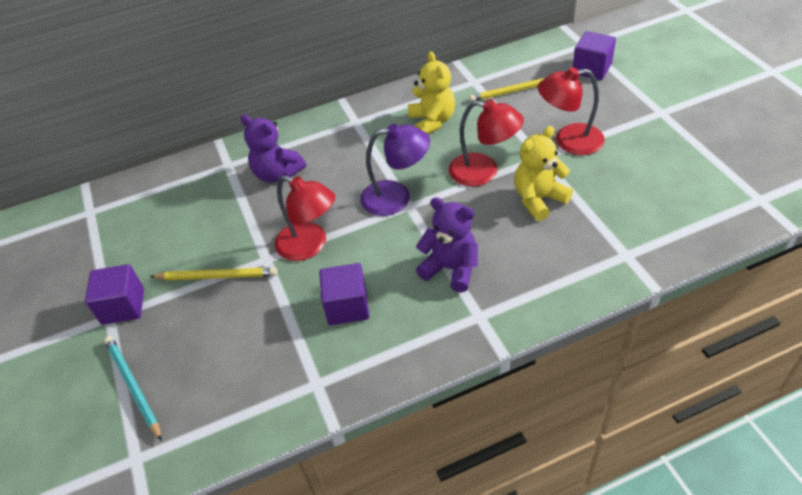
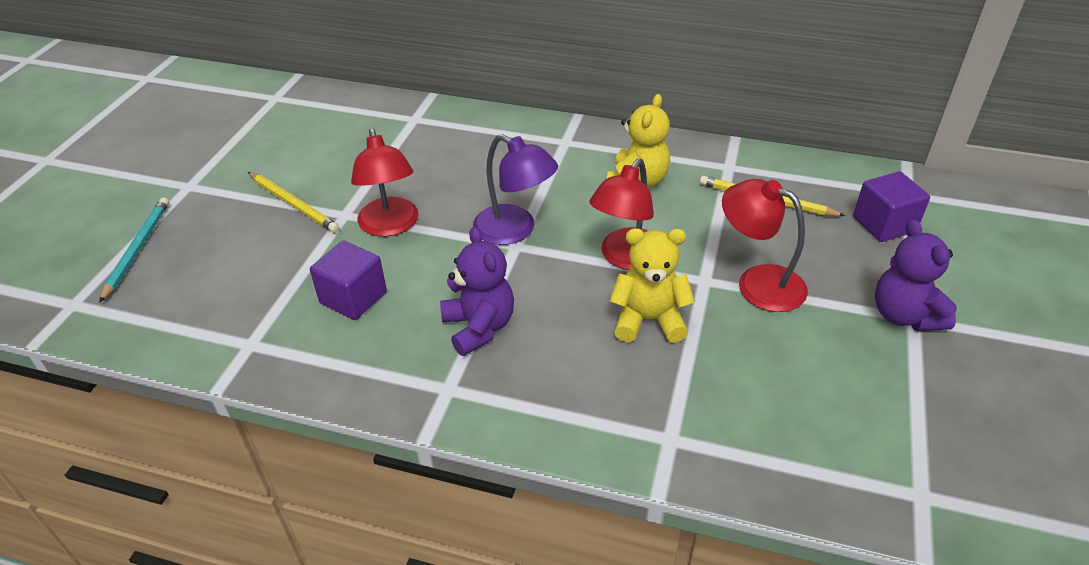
camera: 35 degrees right, 5 degrees down
(123, 306) = (206, 184): purple cube -> none
(277, 173) = (442, 148): purple teddy bear -> purple teddy bear (904, 315)
(483, 172) = (626, 258): red lamp -> red lamp turned 60 degrees clockwise

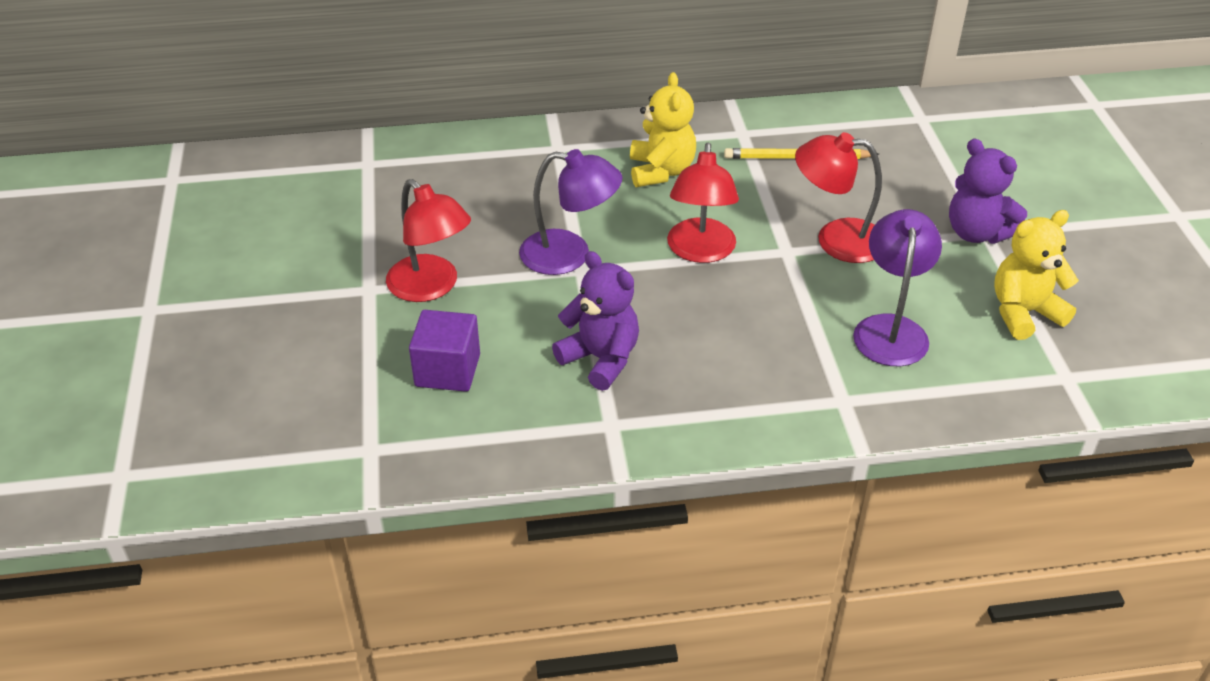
camera: 25 degrees left, 0 degrees up
(137, 249) = (148, 395): turquoise pencil -> none
(293, 204) = (299, 294): yellow pencil -> none
(648, 320) = (758, 303): yellow teddy bear -> yellow teddy bear (1023, 313)
(760, 383) = (890, 329): none -> purple lamp
(884, 224) = (916, 153): purple cube -> none

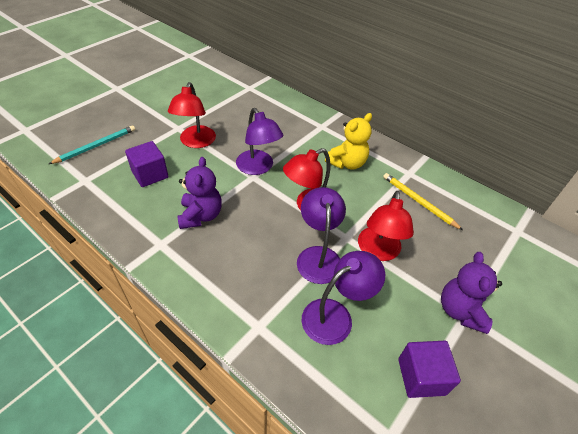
camera: 45 degrees right, 5 degrees up
(294, 401) = (96, 146): none -> turquoise pencil
(791, 291) = (318, 256): none -> purple lamp
(836, 239) = (378, 251): red lamp -> red lamp turned 135 degrees counterclockwise
(1023, 313) = (421, 376): yellow teddy bear -> purple cube

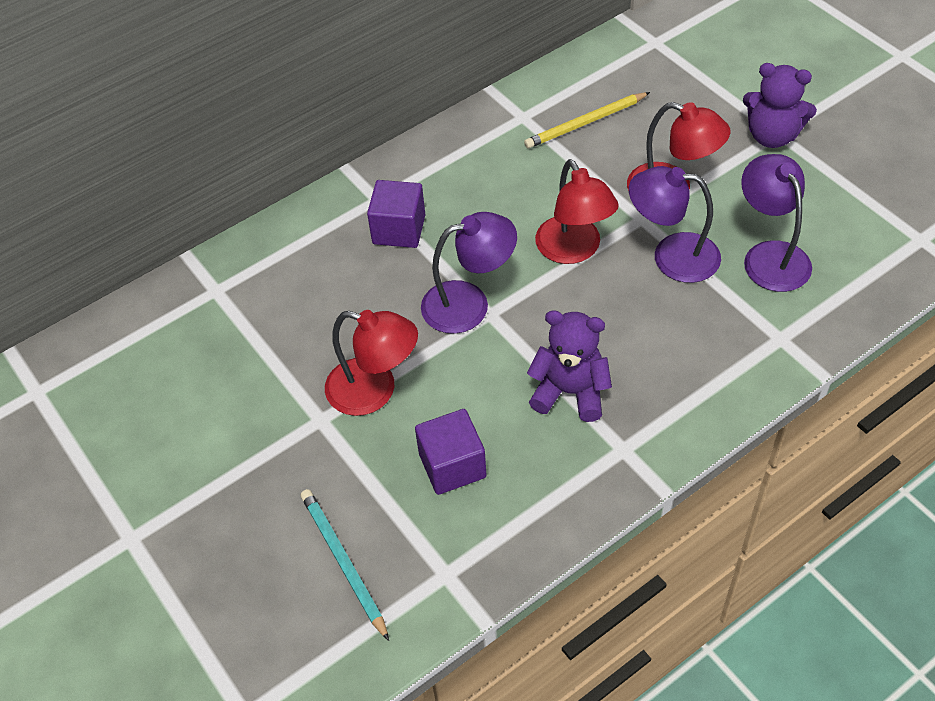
camera: 70 degrees left, 5 degrees up
(347, 163) = (483, 185): yellow teddy bear -> none
(421, 376) = (854, 195): purple cube -> purple cube (399, 229)

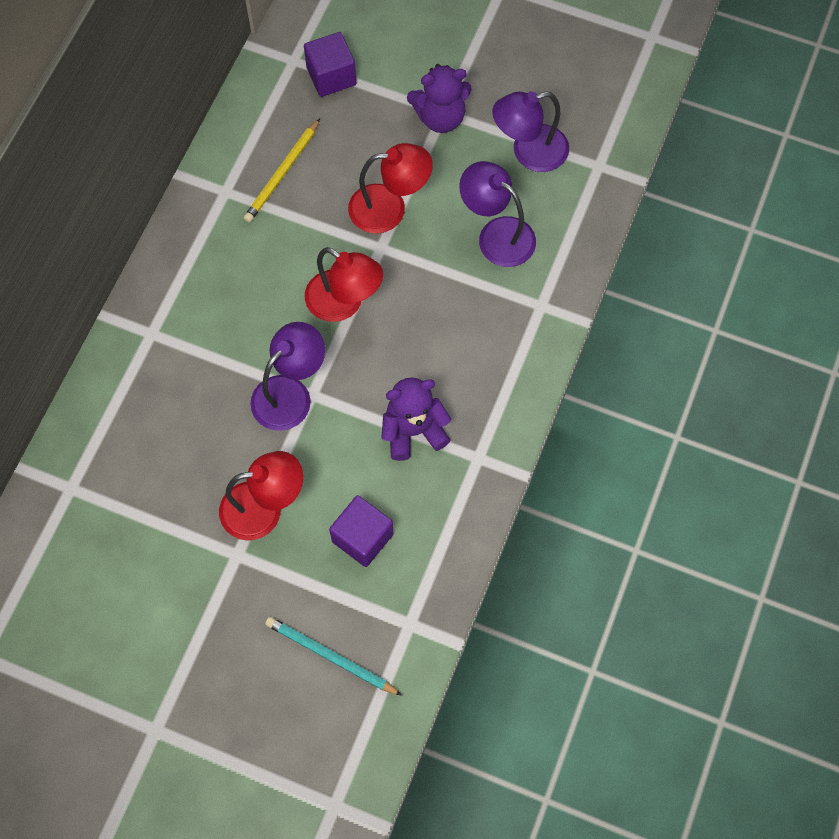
camera: 35 degrees left, 15 degrees up
(399, 229) = (189, 353): purple cube -> purple cube (331, 76)
(672, 256) = (423, 271): purple lamp -> purple lamp (529, 152)

